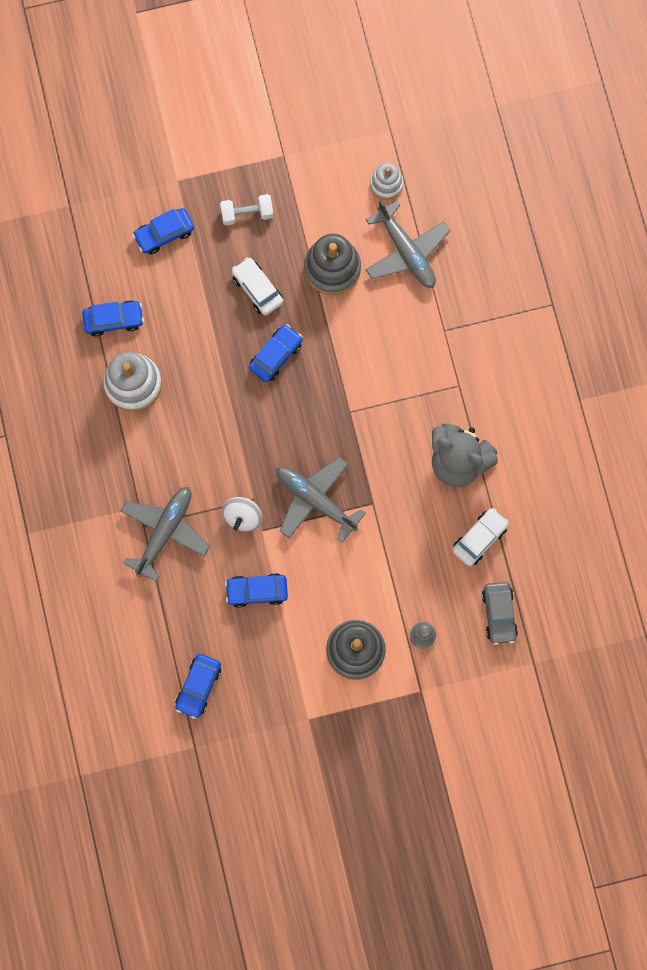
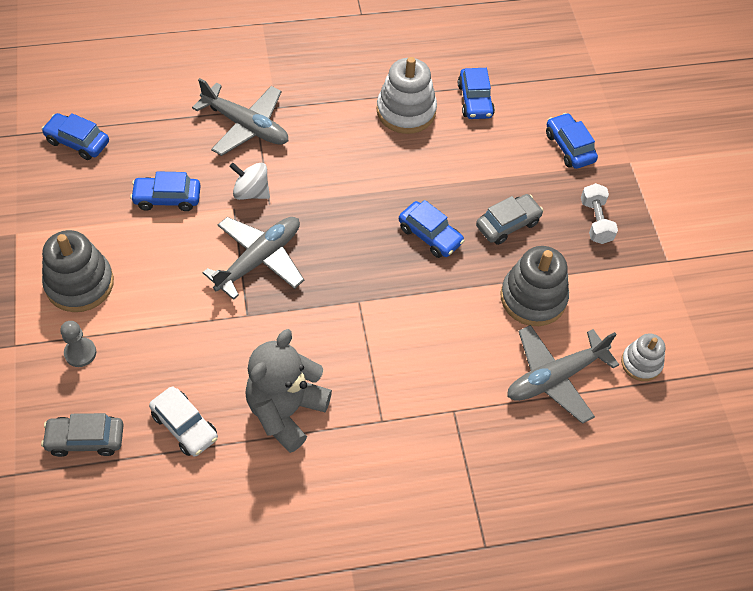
camera: 90 degrees right, 20 degrees down
(257, 289) = (507, 224): white car -> grey car
(257, 591) = (167, 198): blue car -> blue car turned 90 degrees counterclockwise

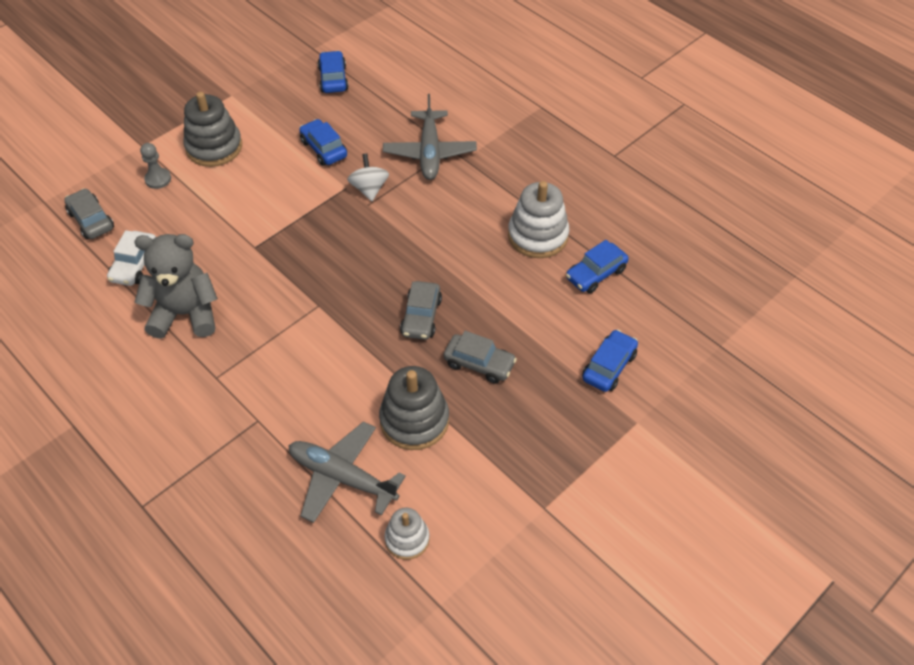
camera: 60 degrees right, 5 degrees down
(259, 259) = (310, 227): grey plane -> none
(430, 235) = (421, 317): blue car -> grey car
(595, 221) = (540, 427): white dumbbell -> none

